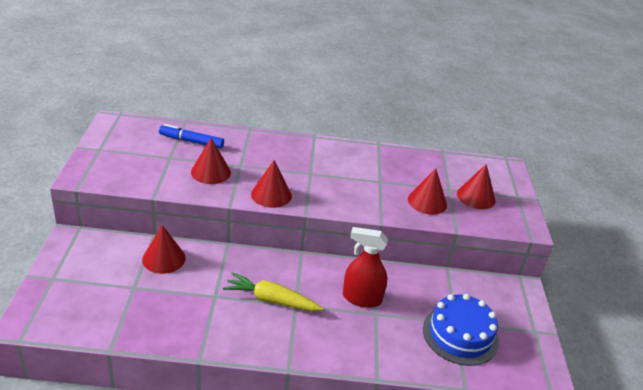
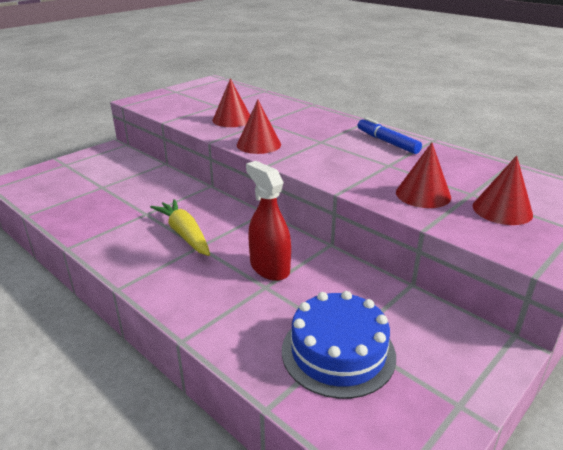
camera: 45 degrees right, 5 degrees down
(164, 258) = (148, 178): red cone -> none
(191, 141) = (249, 101): blue marker -> blue marker (387, 142)

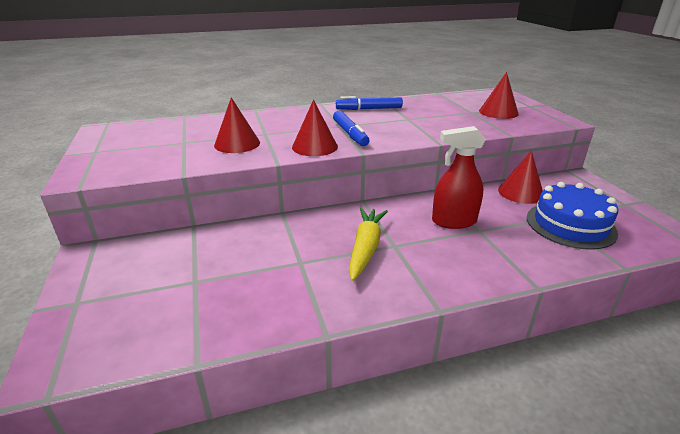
camera: 60 degrees left, 0 degrees up
(184, 234) = (365, 248): yellow carrot -> yellow carrot turned 105 degrees clockwise
(306, 150) = (350, 134): none -> blue marker
(423, 194) = (463, 122): red cone -> red cone (520, 192)

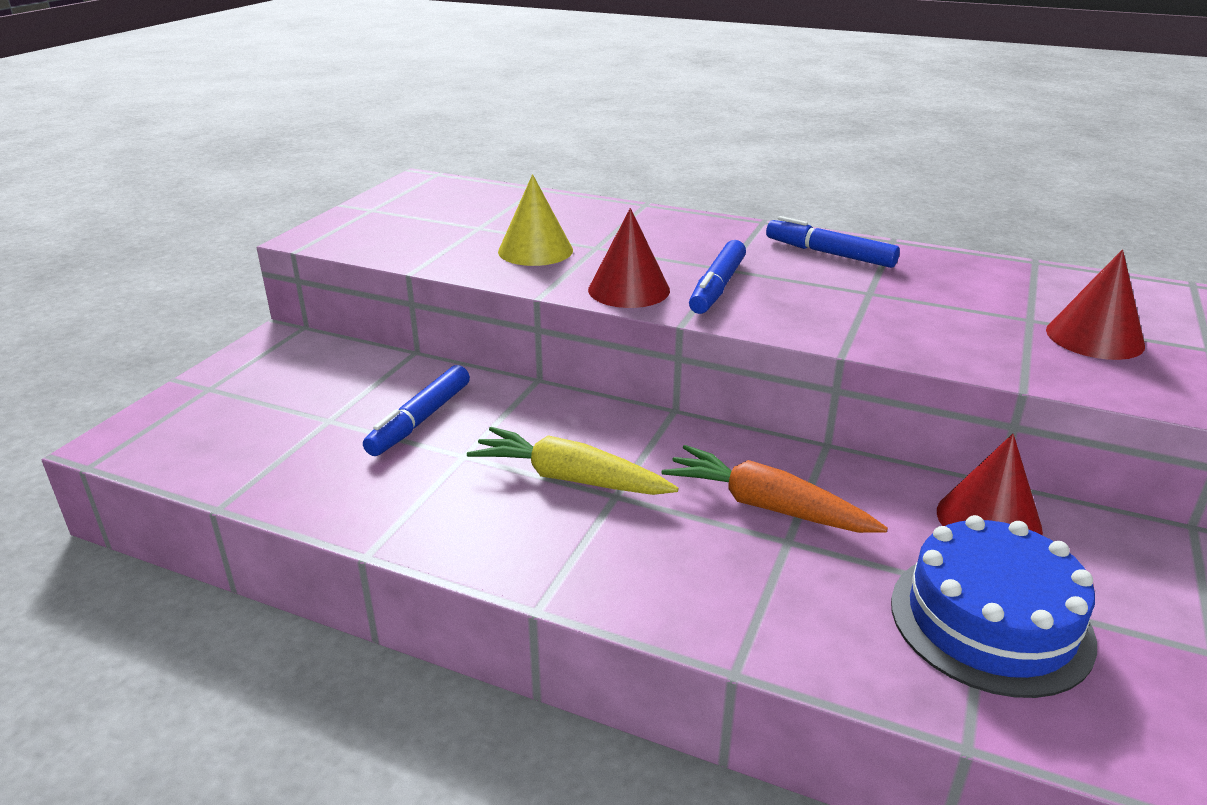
camera: 40 degrees right, 0 degrees up
(237, 144) = (535, 250): red cone -> yellow cone
(250, 257) = (420, 420): none -> blue marker
(365, 248) = (570, 478): yellow carrot -> yellow carrot turned 120 degrees counterclockwise
(453, 221) = (767, 506): red spray bottle -> orange carrot

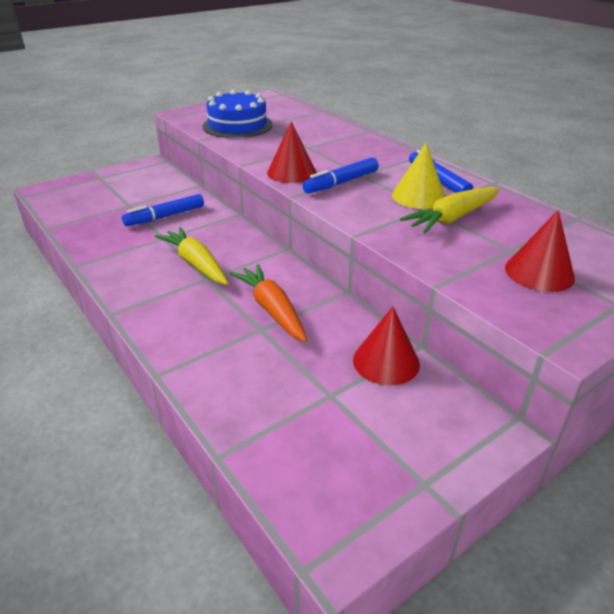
camera: 30 degrees right, 5 degrees up
(535, 250) = (274, 142): yellow cone -> yellow cone (418, 196)
(916, 298) = (452, 218): none -> yellow carrot
(990, 621) = (313, 409): blue cake -> blue cake (237, 125)

